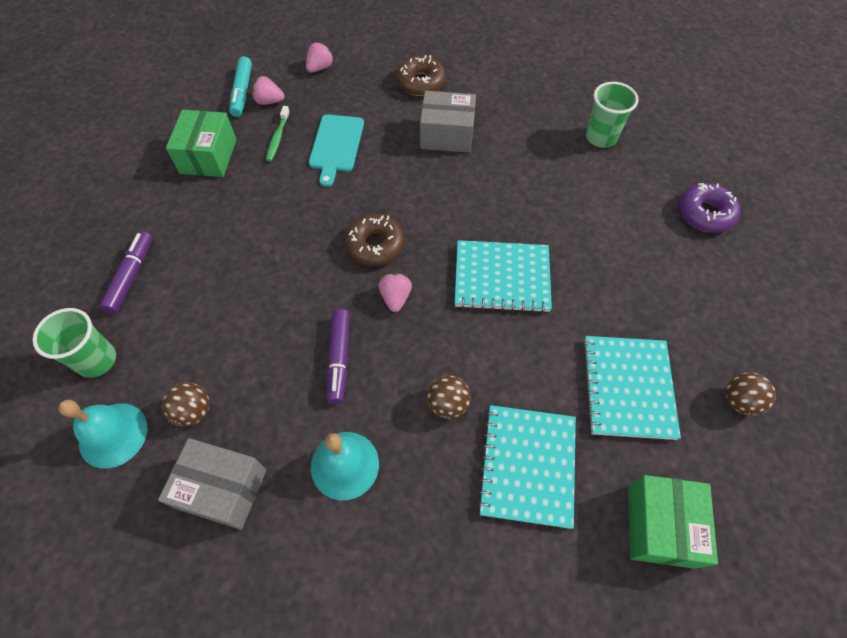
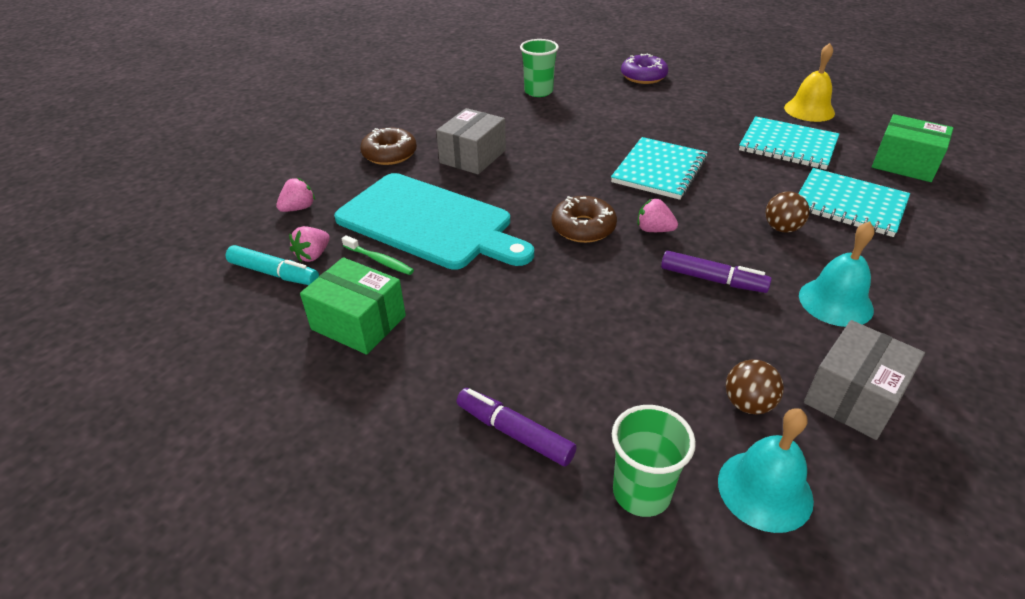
camera: 65 degrees left, 20 degrees down
(320, 68) = (298, 208): pink strawberry -> pink strawberry turned 75 degrees clockwise
(336, 146) = (429, 222): turquoise cutting board -> turquoise cutting board, size x1.88
(739, 401) = (809, 110): brown ball -> yellow bell

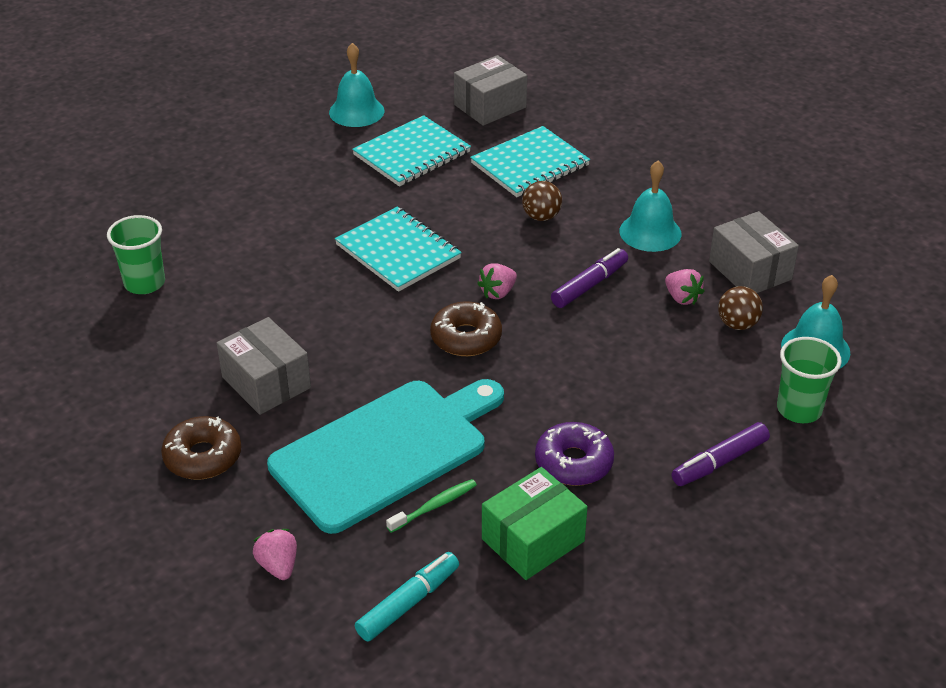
camera: 70 degrees left, 0 degrees up
(313, 255) = (392, 563): pink strawberry -> pink strawberry (682, 298)
(643, 76) = (182, 188): purple donut -> purple donut (573, 462)
(809, 110) = (356, 111): yellow bell -> turquoise bell
(904, 164) = (490, 106): green box -> grey box

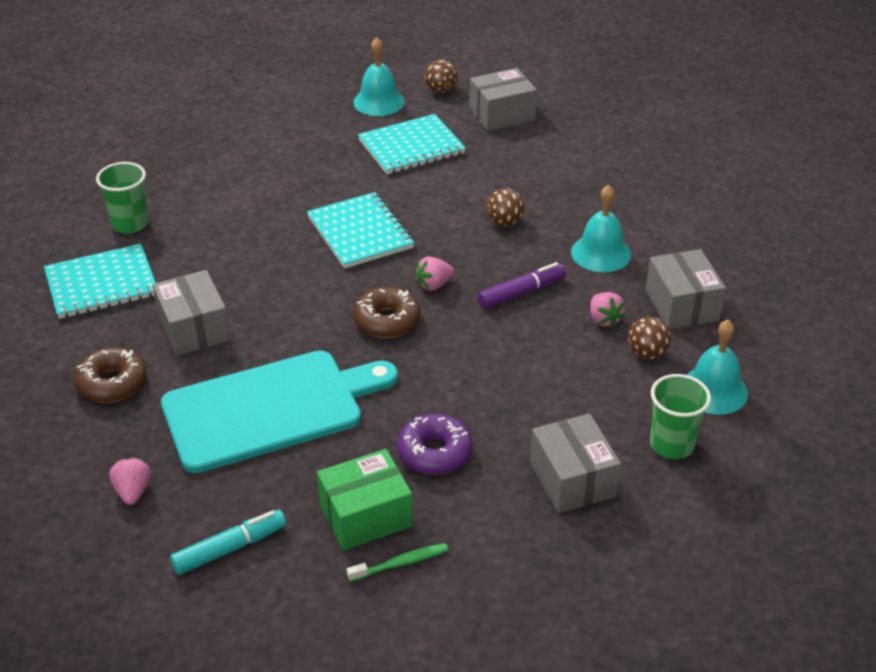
camera: 15 degrees right, 0 degrees up
(416, 90) = (441, 90): none -> brown ball
(434, 506) = (291, 467): green toothbrush -> green toothbrush (401, 563)
(530, 164) = (515, 173): turquoise notebook -> turquoise notebook (101, 284)
(719, 462) = (572, 479): purple marker -> grey box

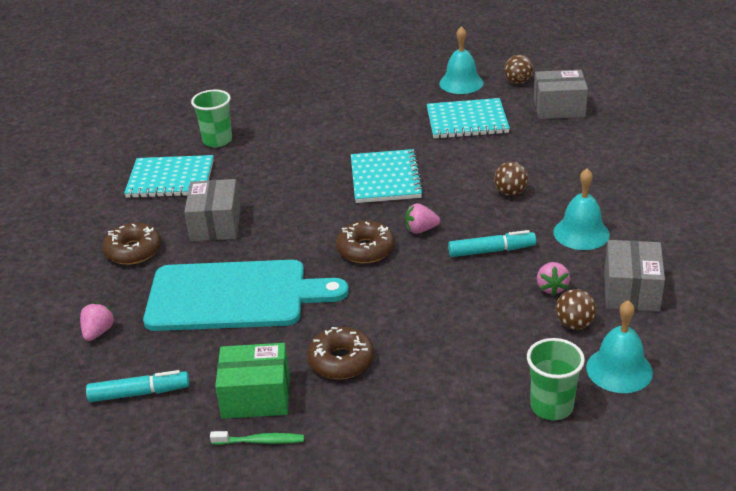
camera: 25 degrees right, 5 degrees down
(434, 452) = (341, 361): purple donut -> brown donut
(521, 292) = (491, 251): purple marker -> turquoise marker
(572, 479) = (444, 412): grey box -> none

